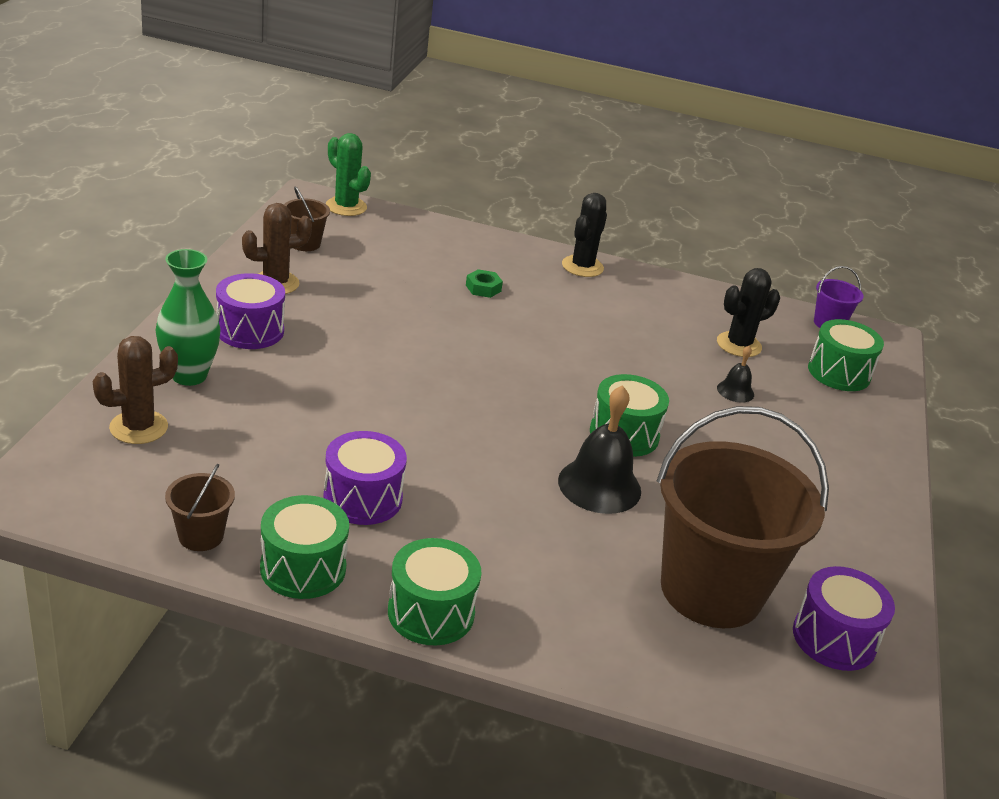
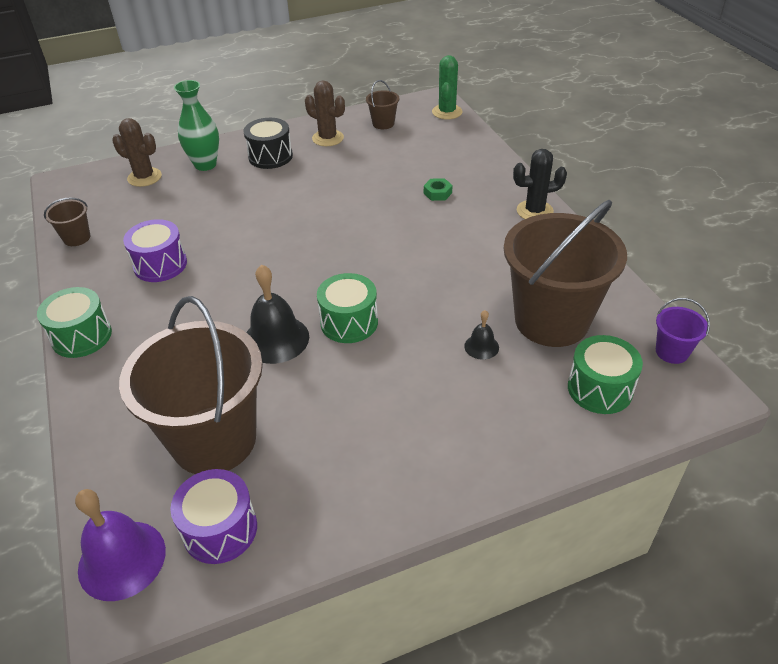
camera: 60 degrees right, 10 degrees up
(250, 330) = (270, 156): purple drum -> black drum
(303, 568) = (80, 278): green drum -> none
(739, 345) = (551, 320): black cactus -> brown bucket
(824, 718) = (122, 559): none -> purple bell

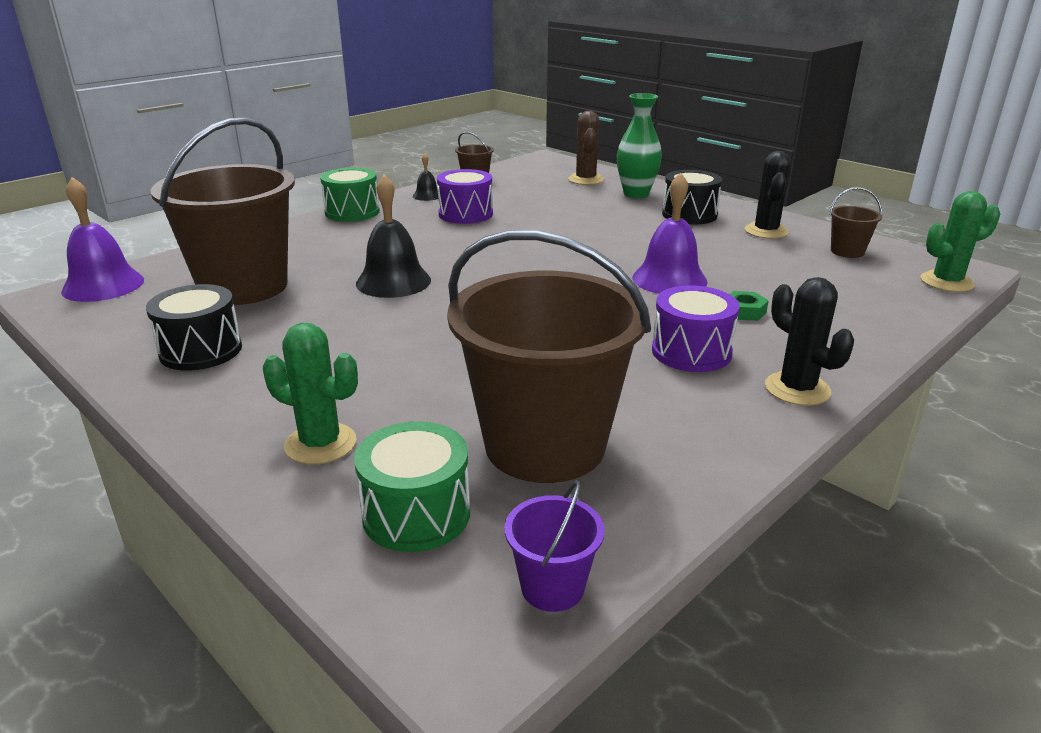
camera: 65 degrees right, 15 degrees down
(220, 529) = (134, 314): purple drum -> purple drum (691, 352)
(328, 138) = (766, 231): brown cactus -> black cactus
(332, 479) = (201, 350): none -> black drum
(349, 322) = (443, 310): green drum -> none
(373, 204) = (669, 279): none -> purple bell
(481, 346) = (452, 398): black bell -> black bell (427, 196)
(510, 420) = (320, 444): none -> green cactus

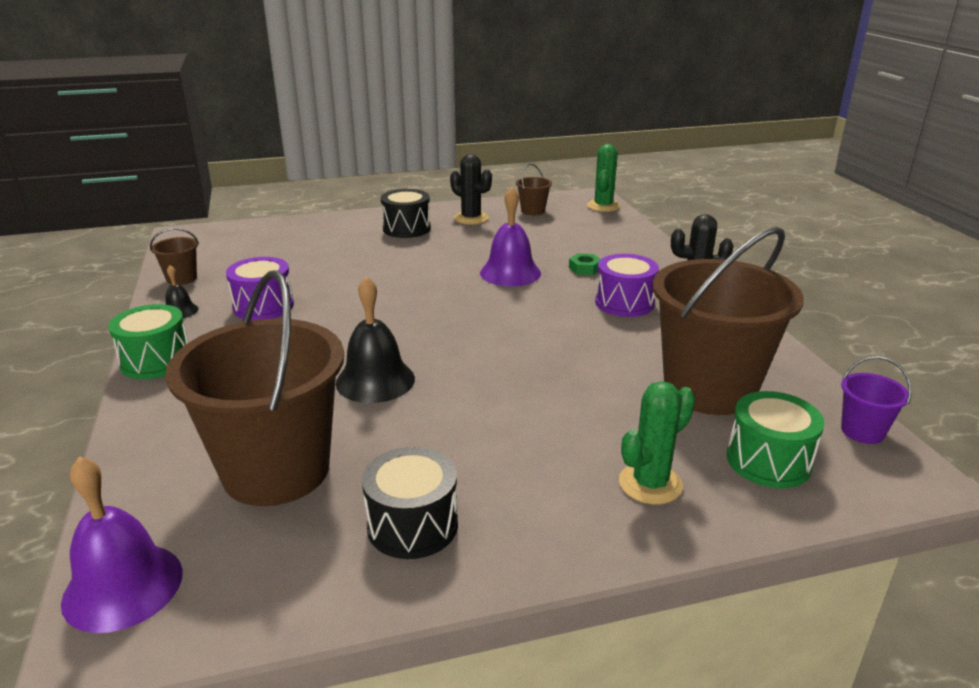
camera: 60 degrees left, 0 degrees up
(585, 180) = (269, 236): brown cactus -> none
(636, 194) = (336, 230): green vase -> none

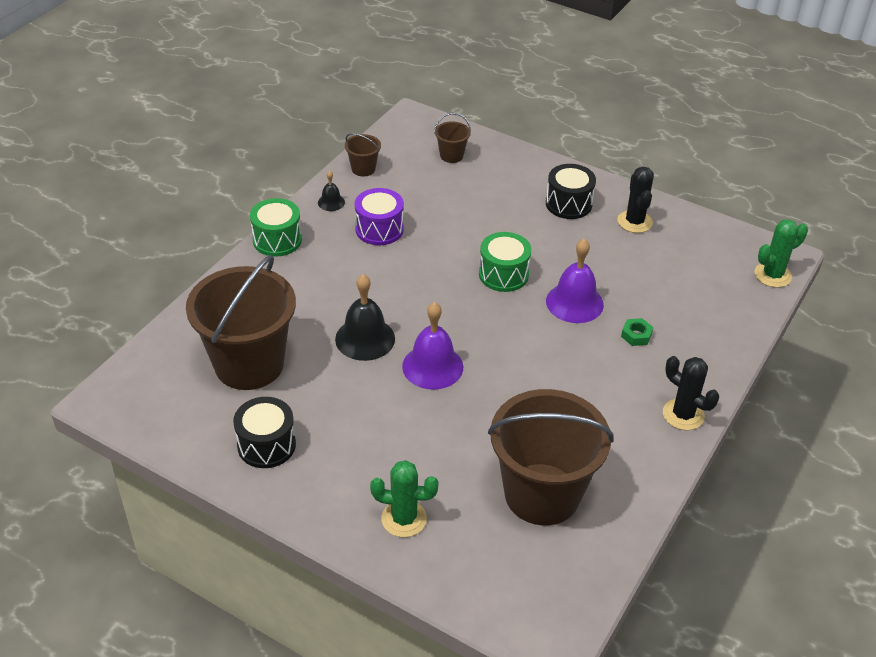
camera: 45 degrees right, 15 degrees up
(123, 586) = (131, 381): purple bell -> purple bell (432, 366)
(533, 211) = (700, 243): brown bucket -> brown bucket (451, 155)
(624, 303) = (609, 388): purple drum -> none
(768, 461) = (489, 562): green drum -> green drum (503, 274)
(862, 431) = (581, 596): purple bucket -> none

